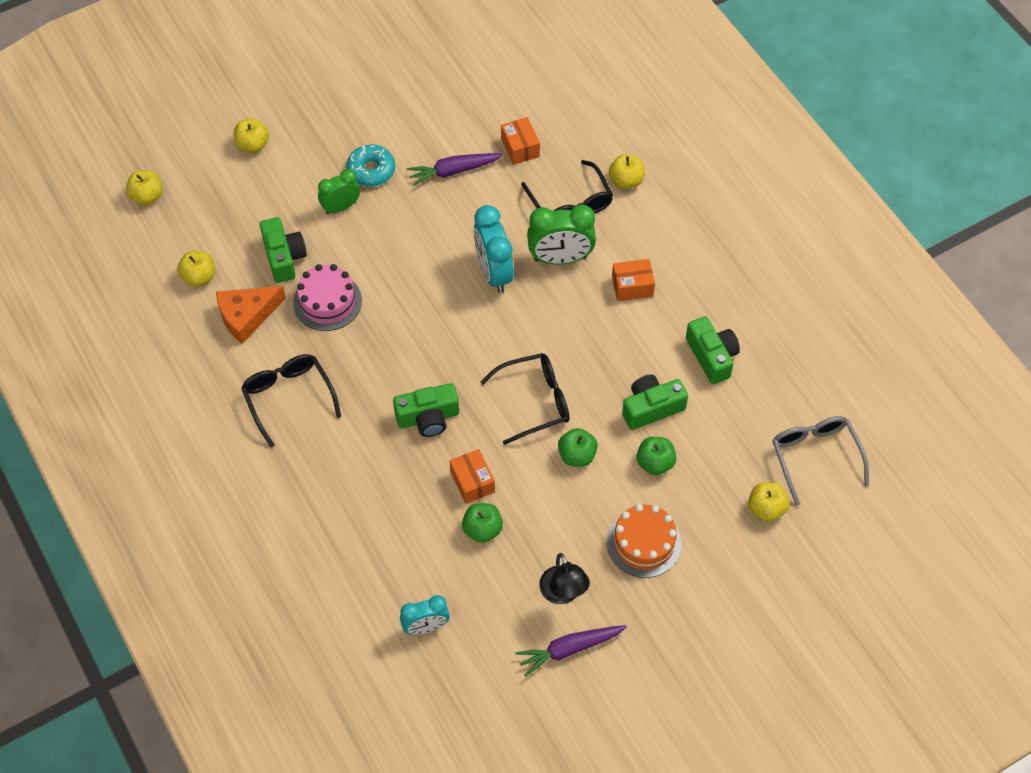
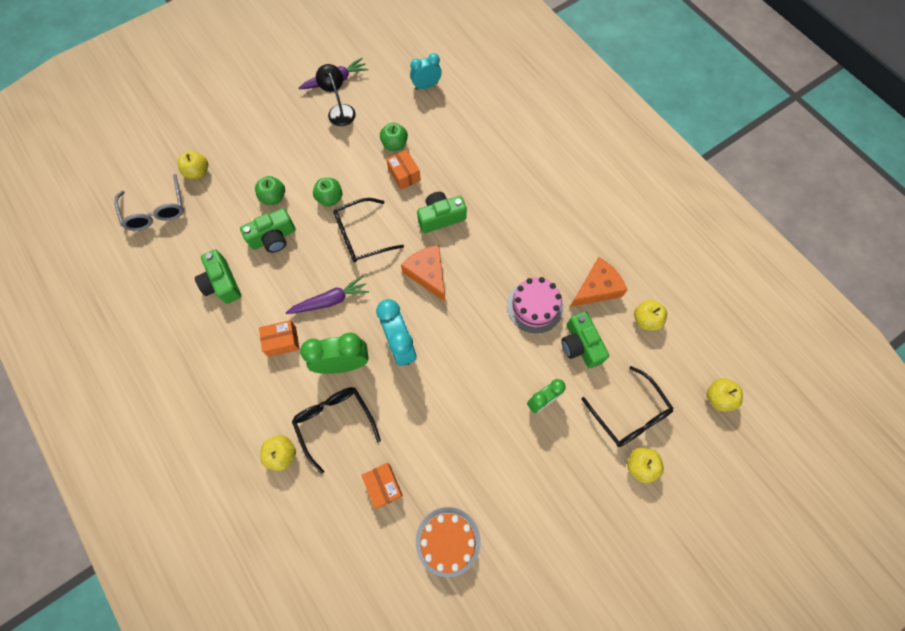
camera: 175 degrees right, 10 degrees up
(288, 397) = (547, 224): black glasses -> black glasses (629, 414)
(371, 170) = (522, 445): turquoise donut -> none
(453, 171) = (445, 451): purple carrot -> purple carrot (330, 300)
(453, 348) = (428, 274): none -> orange cheese
(644, 543) = (285, 144): orange cake -> orange cake (448, 541)

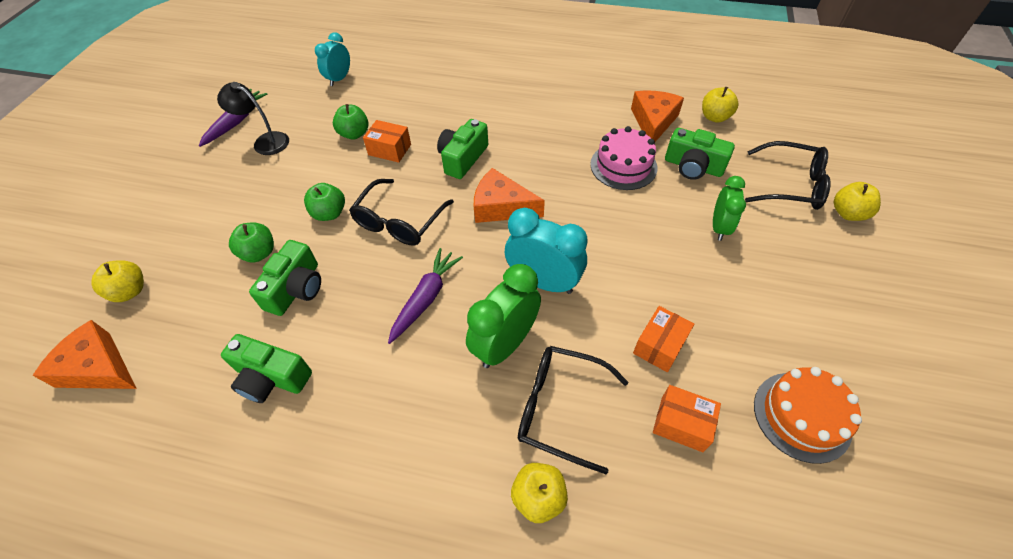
camera: 40 degrees left, 15 degrees down
(156, 210) = (98, 368): grey glasses -> orange cheese
(282, 341) = (411, 378): orange box -> orange box (659, 345)
(718, 397) = (827, 129): yellow apple -> none

